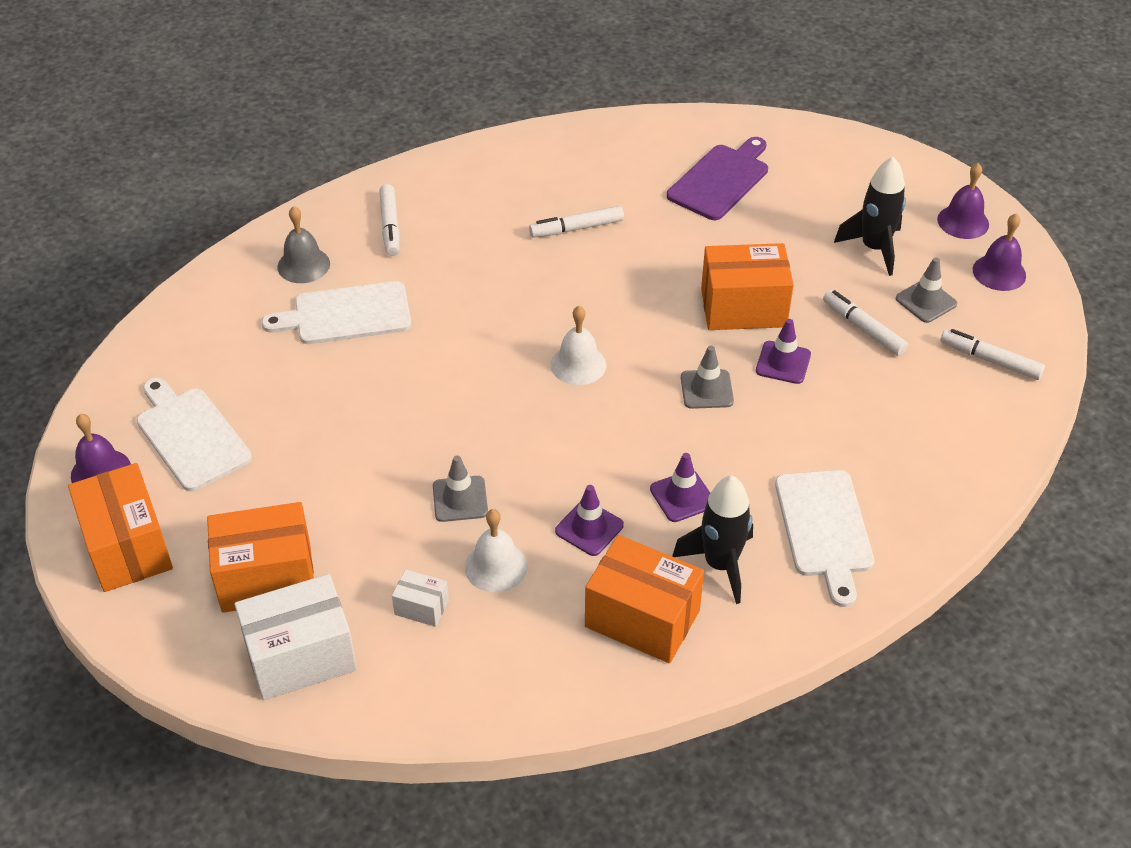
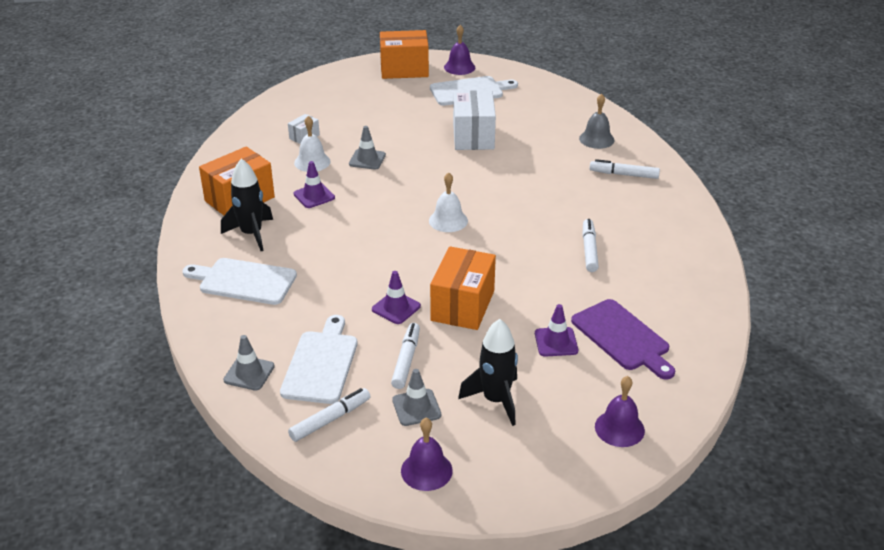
camera: 110 degrees right, 10 degrees down
(266, 577) = (357, 100): orange box -> none
(301, 656) = (303, 103): white box -> white box (473, 136)
(346, 314) = (542, 147): white cutting board -> white cutting board (321, 364)
(682, 496) = (311, 233): purple traffic cone -> purple traffic cone (556, 342)
(706, 389) = (392, 266): grey traffic cone -> grey traffic cone (249, 373)
(863, 328) = (406, 360): white marker -> white marker turned 60 degrees counterclockwise
(963, 222) = (505, 474): purple bell -> purple bell (619, 428)

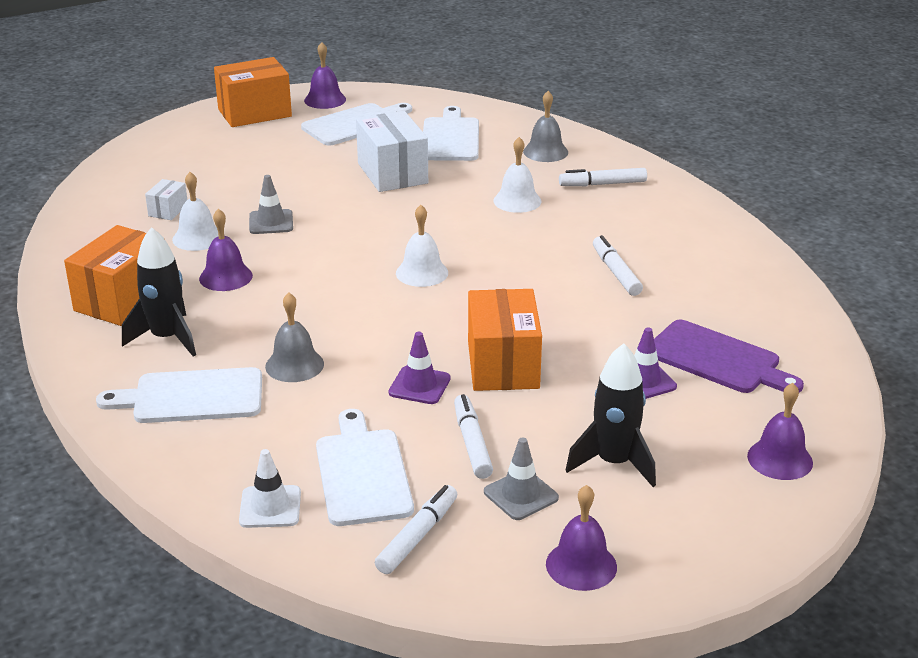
camera: 20 degrees left, 5 degrees down
(249, 373) = (270, 507): grey traffic cone -> white traffic cone
(314, 196) = (226, 277): purple traffic cone -> purple bell
(322, 273) = (294, 365): none -> grey bell
(532, 114) = (450, 138): none -> white cutting board
(551, 176) = (517, 201): none -> white bell

